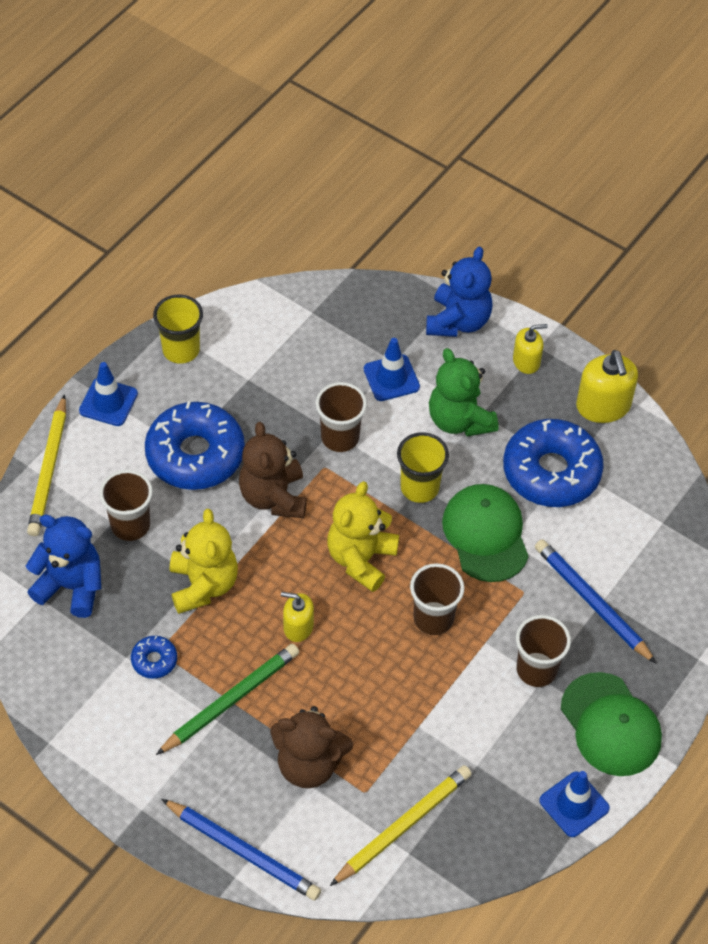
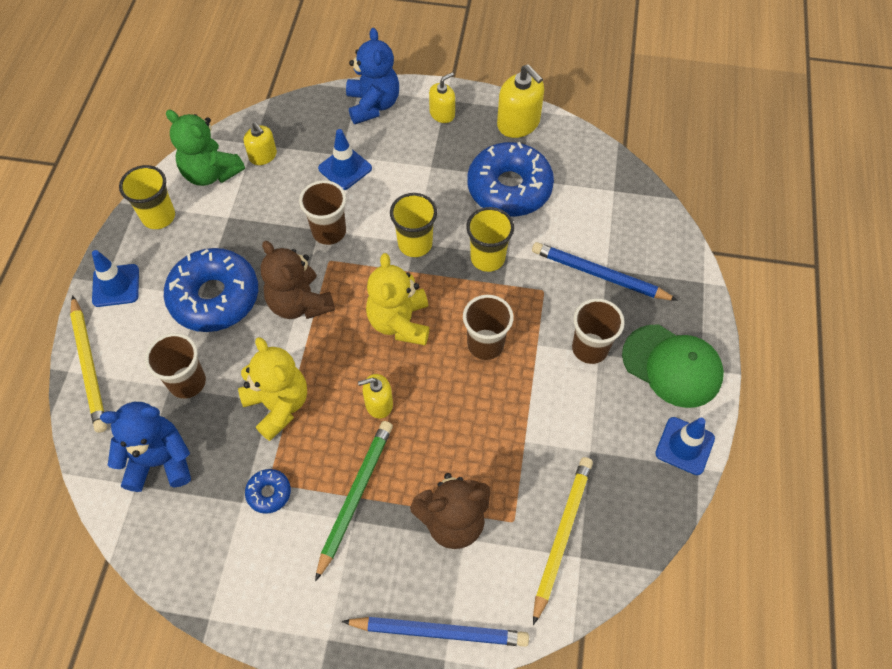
camera: 25 degrees left, 5 degrees up
(315, 329) = (263, 156): none -> yellow soap dispenser
(459, 420) = (416, 178): green teddy bear -> green teddy bear (211, 173)
(485, 534) = (487, 258): green cap -> yellow cup

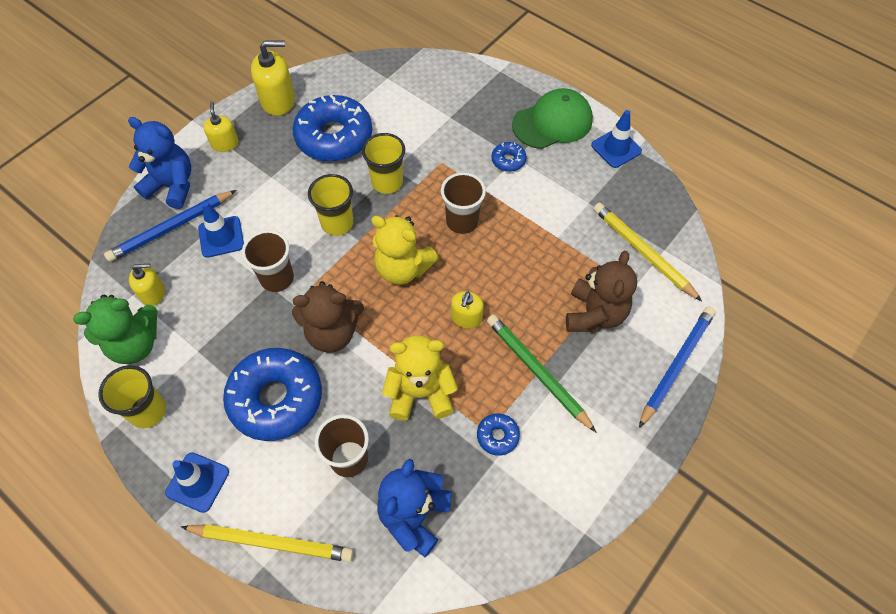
camera: 60 degrees left, 0 degrees up
(590, 348) = (508, 160): brown cup -> blue donut
(599, 275) = (452, 123): blue pencil -> blue pencil (171, 228)

